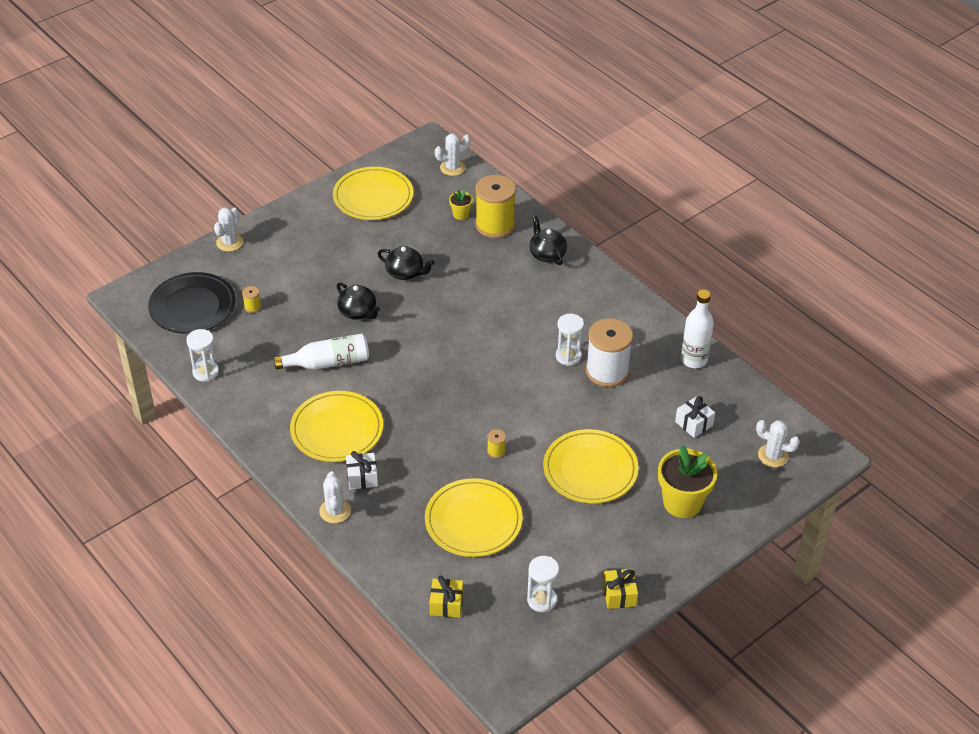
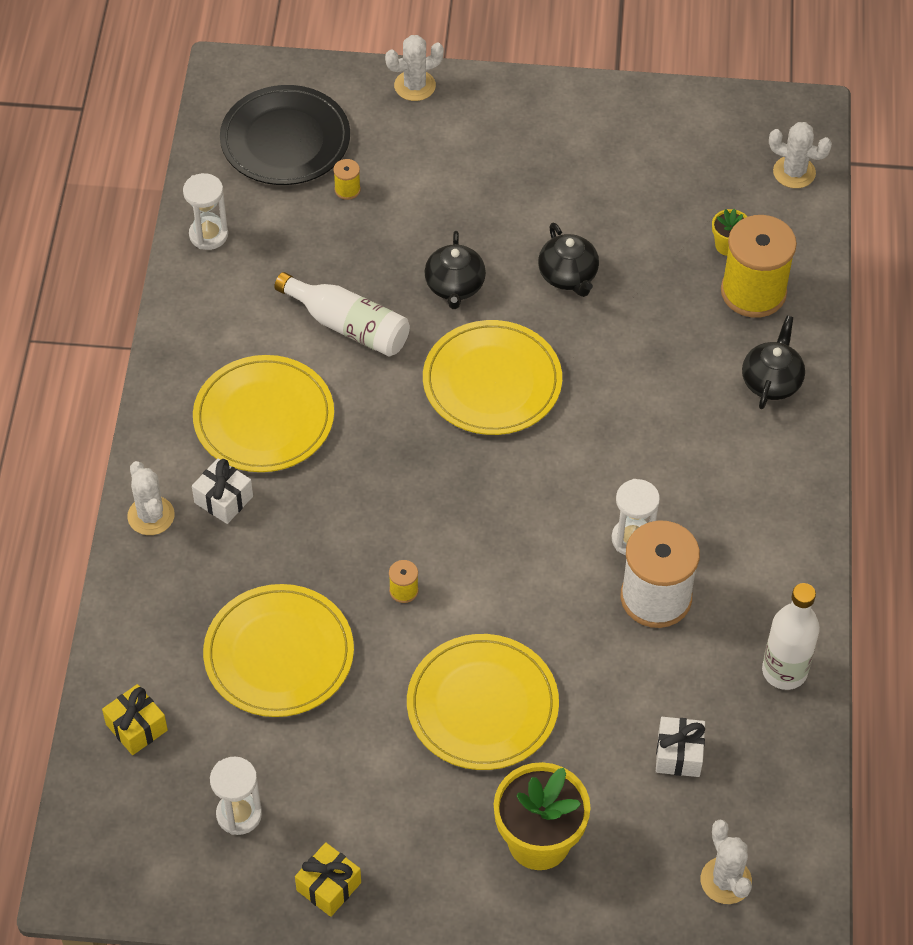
camera: 45 degrees right, 10 degrees up
(335, 511) = (151, 516): white cactus -> white cactus turned 60 degrees counterclockwise
(373, 197) = (648, 143): yellow plate -> yellow plate (492, 382)

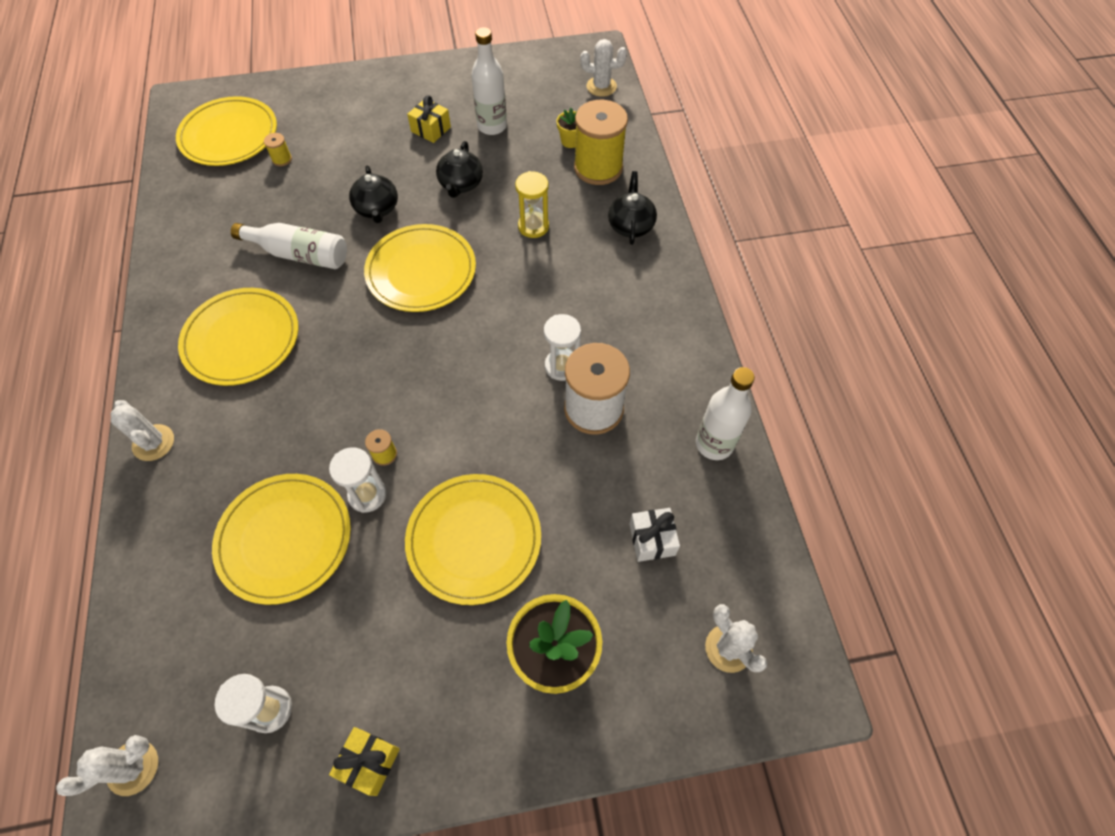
camera: 15 degrees left, 5 degrees up
(136, 727) = (160, 646): yellow gift -> yellow gift (431, 129)
(208, 235) = (177, 211): white hourglass -> white hourglass (367, 495)
(223, 499) = (216, 414): white gift -> none
(285, 140) = (229, 135): black plate -> yellow plate
(415, 86) = (320, 83): white cactus -> white cactus (133, 767)
(568, 276) = (461, 184): black teapot -> black teapot turned 45 degrees clockwise
(629, 201) = (492, 126): none -> white bottle
(646, 354) = (533, 226): none -> yellow hourglass

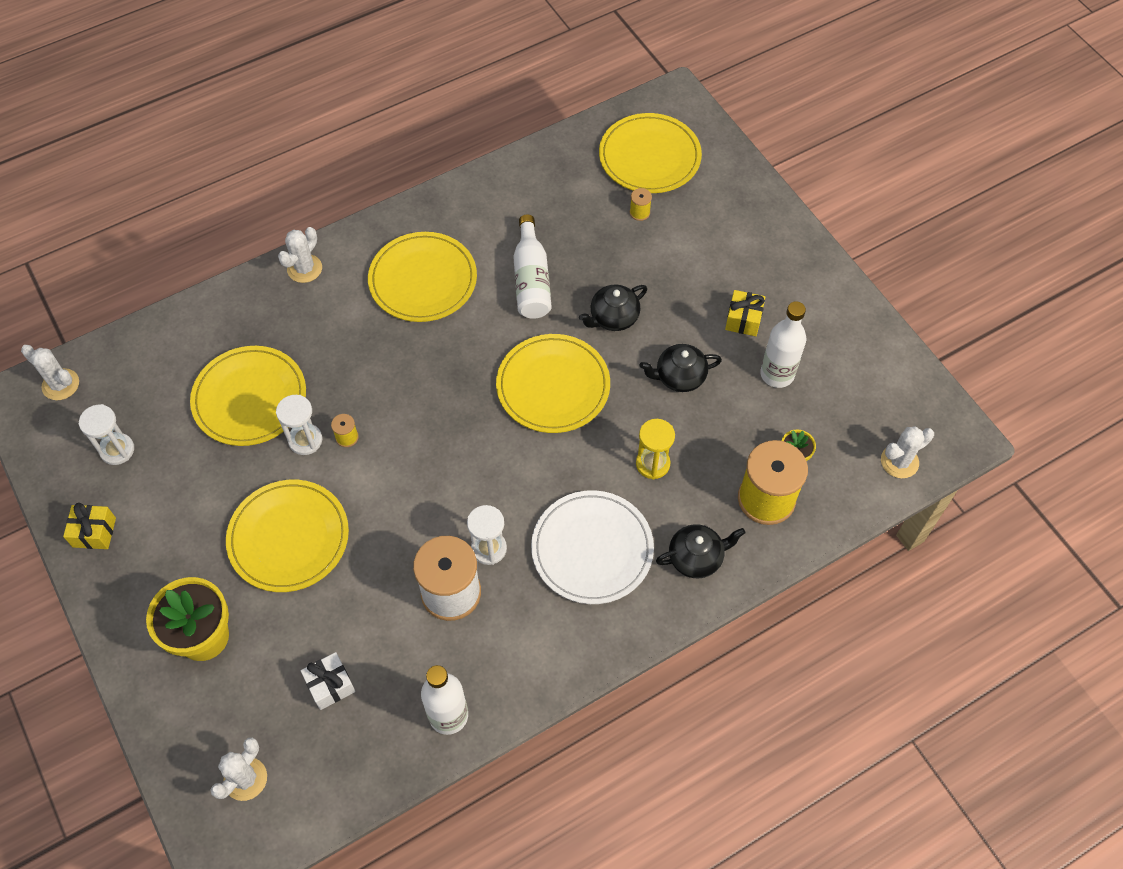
camera: 70 degrees right, 0 degrees up
(594, 291) = (592, 549): none -> white plate
(601, 86) = (899, 461): white cactus -> white cactus turned 75 degrees clockwise

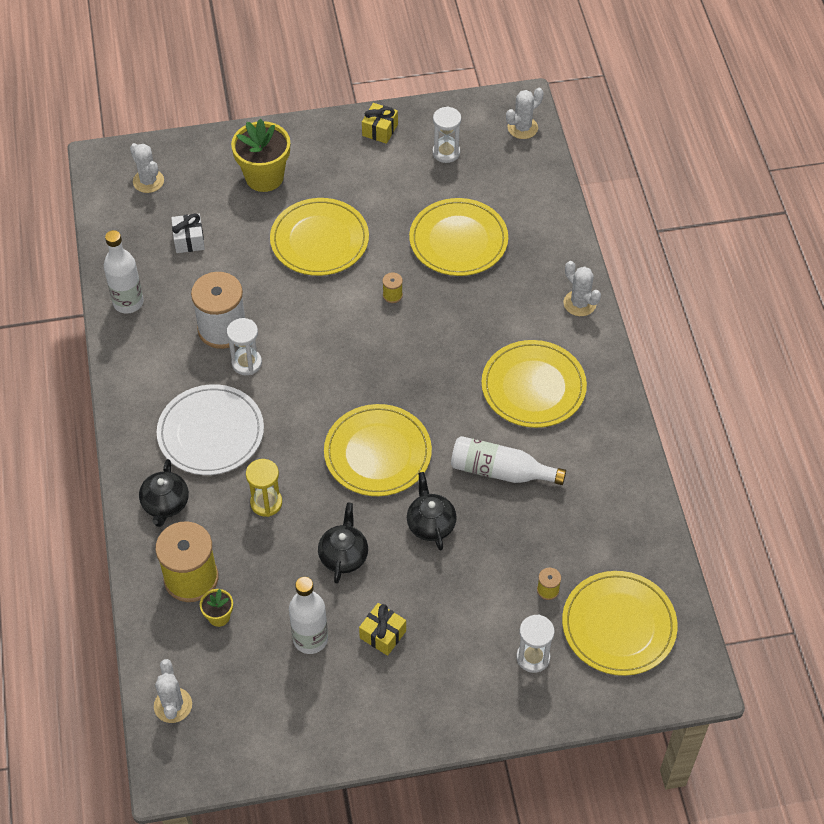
camera: 110 degrees right, 5 degrees down
(305, 440) = (402, 268): white hourglass -> white hourglass (533, 657)

